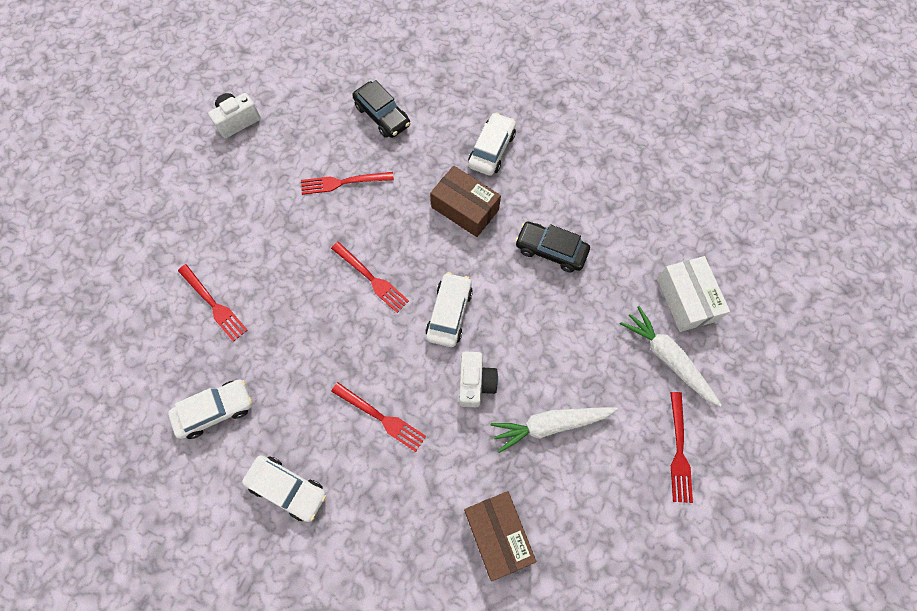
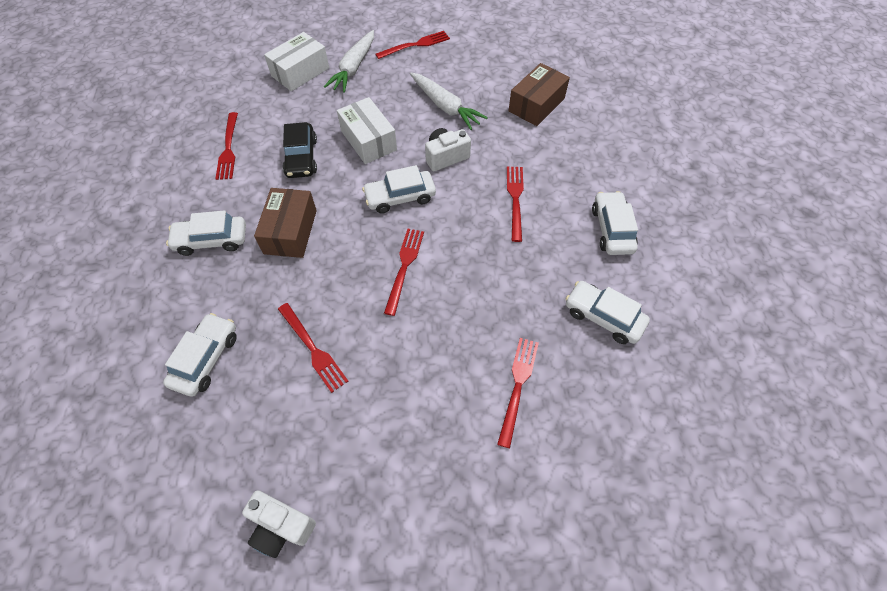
camera: 120 degrees left, 10 degrees down
(382, 116) = (206, 359): black car -> white car
(540, 320) = (368, 140): none -> white box
(597, 194) = (228, 149): none -> red fork

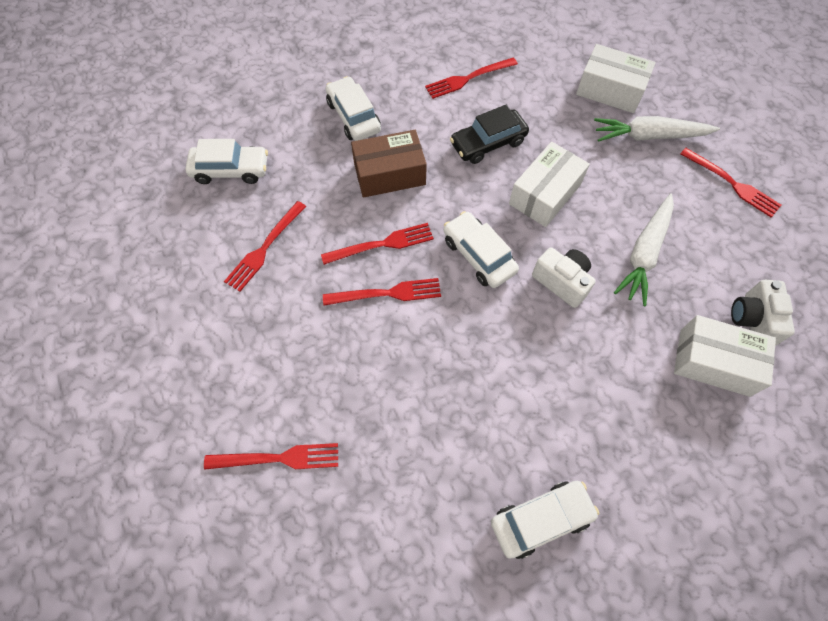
camera: 70 degrees right, 5 degrees up
(281, 526) = (94, 293): white camera -> white camera (753, 319)
(515, 199) = (534, 381): red fork -> red fork (382, 244)
(536, 105) = (714, 362): brown box -> white box
(603, 317) = (399, 538): white car -> none

